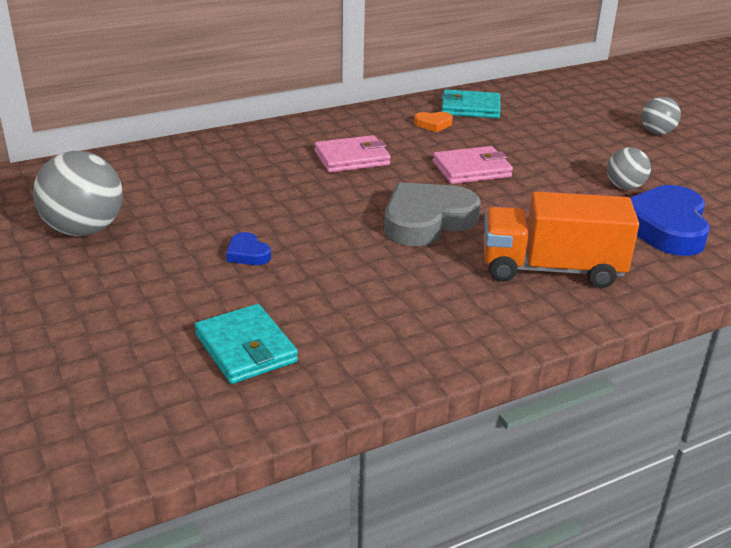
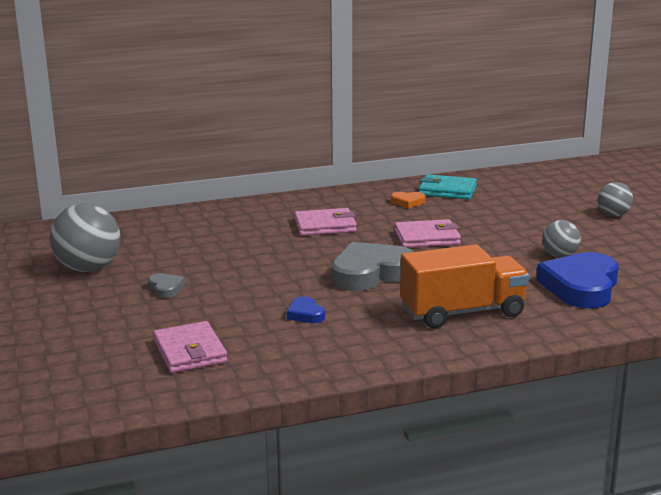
camera: 10 degrees right, 10 degrees down
(189, 254) = (166, 288): none -> grey heart
(245, 348) = (189, 352): turquoise wallet -> pink wallet
(247, 254) = (212, 290): blue heart -> blue heart (305, 314)
(551, 269) = (462, 312): orange truck -> orange truck turned 150 degrees clockwise

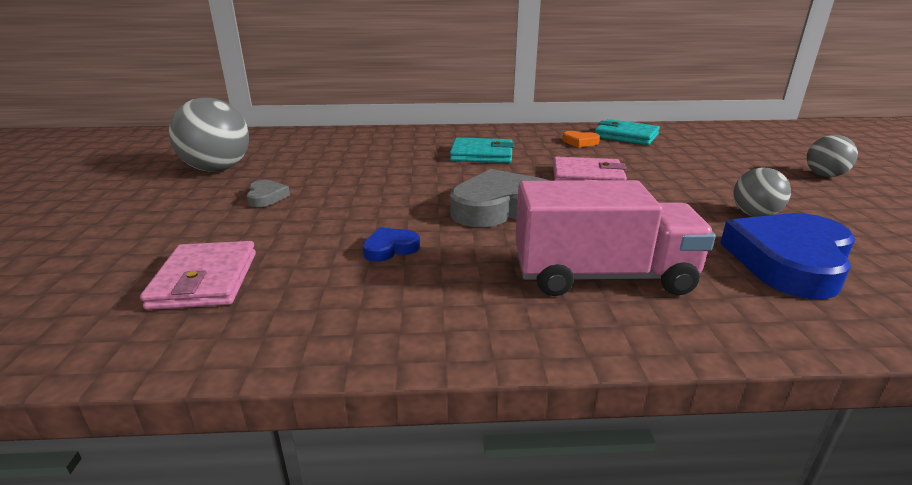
camera: 15 degrees right, 5 degrees up
(305, 314) = (390, 248): blue heart -> blue heart turned 75 degrees clockwise
(325, 226) = (482, 155): pink wallet -> turquoise wallet
(462, 312) = (602, 276): orange truck -> pink truck

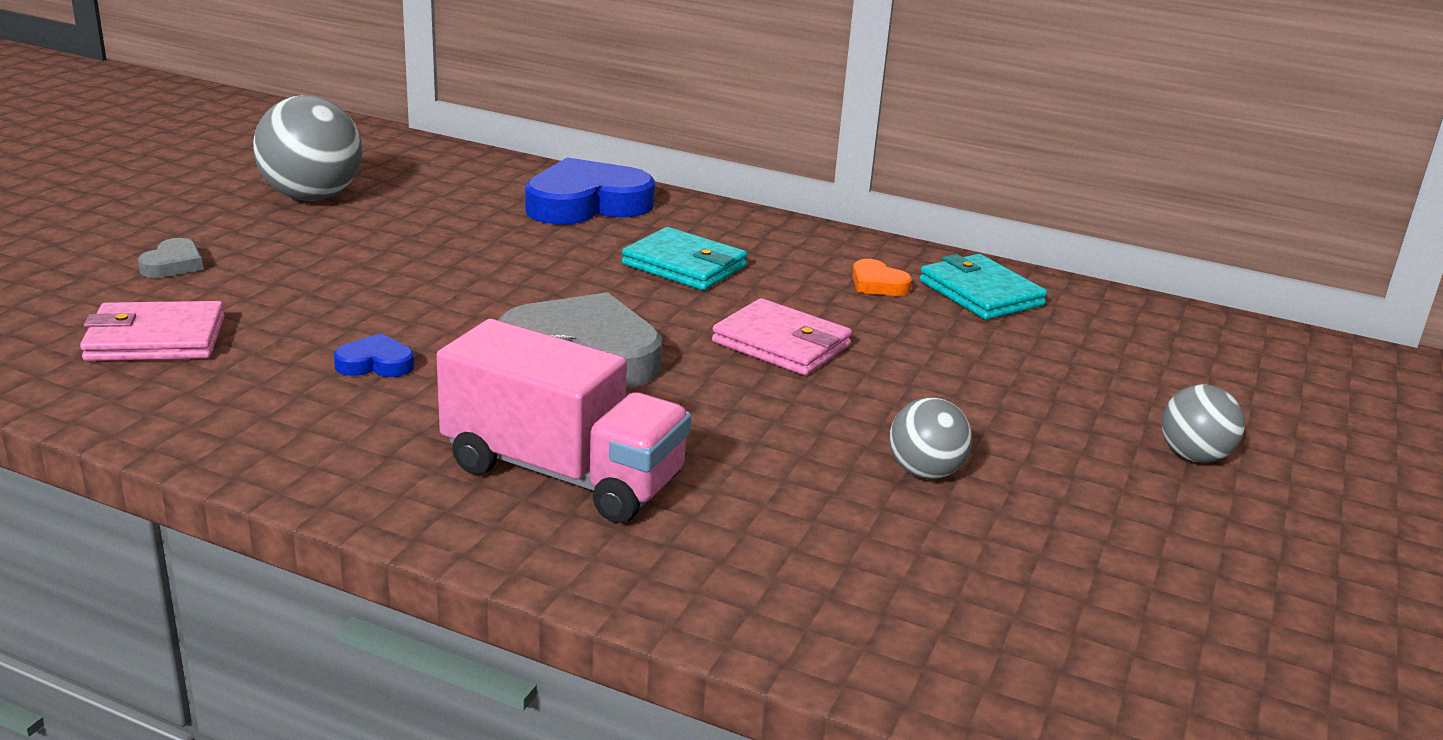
camera: 25 degrees right, 0 degrees up
(205, 280) = (156, 339): pink wallet -> pink wallet turned 60 degrees clockwise
(266, 197) = (322, 255): grey heart -> grey heart (173, 264)
(789, 261) = (837, 539): blue heart -> blue heart (587, 204)

